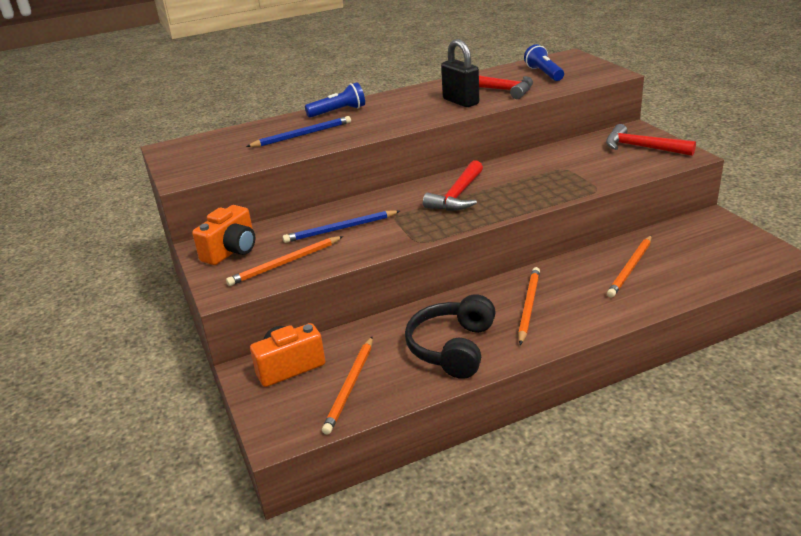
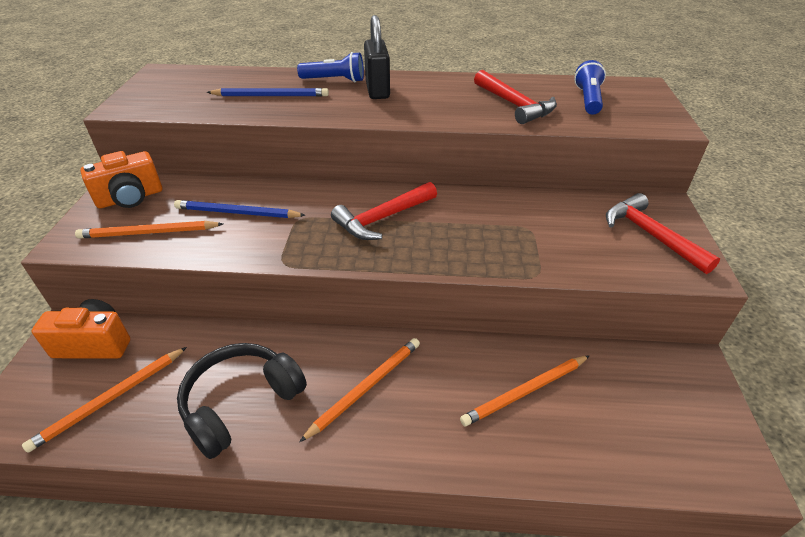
camera: 25 degrees right, 10 degrees up
(460, 102) = (458, 107): black padlock -> black padlock (377, 90)

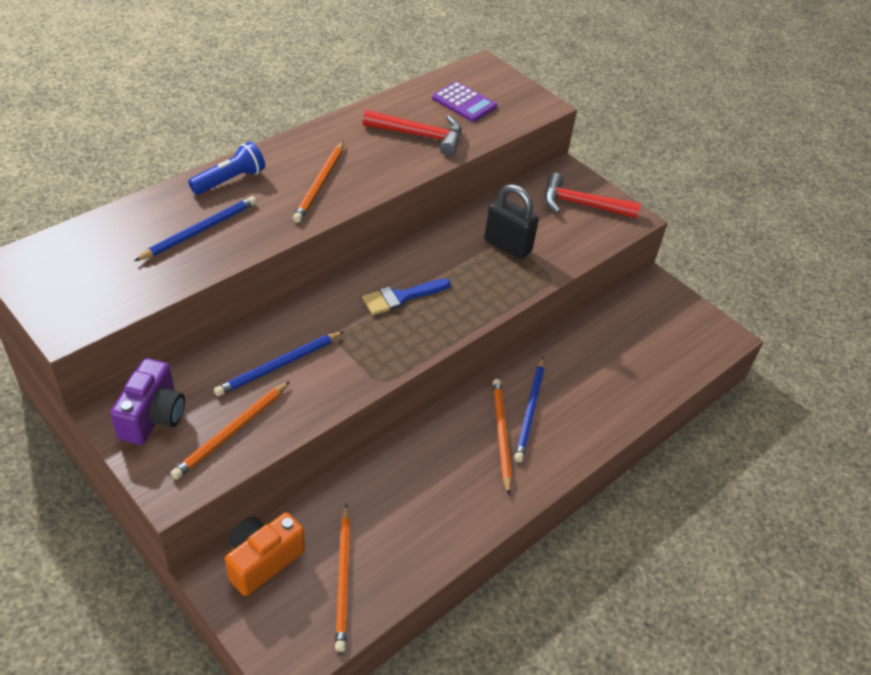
camera: 50 degrees left, 5 degrees up
(130, 198) = (153, 416): orange camera -> purple camera
(241, 403) = (437, 506): black headphones -> none
(377, 90) = (289, 174): black padlock -> black padlock (507, 246)
(383, 218) = (401, 297): red hammer -> blue brush
(417, 387) = (530, 411): none -> blue pencil
(525, 391) = (590, 367): orange pencil -> orange pencil (320, 184)
(588, 100) = (464, 103): blue flashlight -> purple calculator

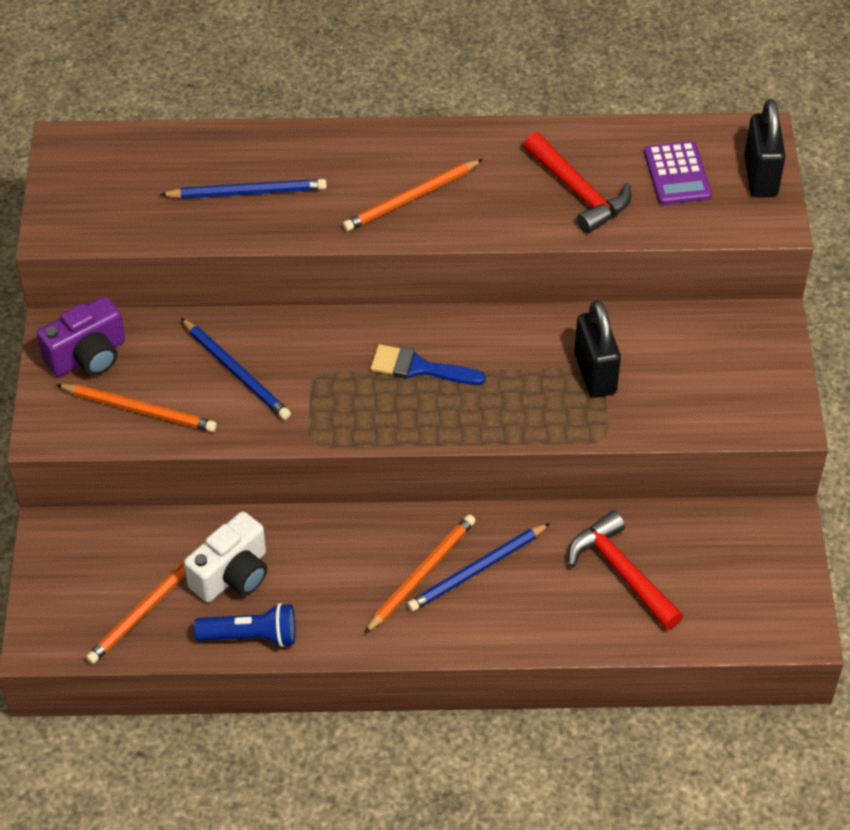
camera: 45 degrees right, 5 degrees up
(230, 180) = (326, 150): blue flashlight -> blue flashlight (251, 636)
(232, 431) = (139, 409): orange pencil -> orange pencil turned 150 degrees counterclockwise
(262, 560) = (98, 547): orange camera -> none
(279, 365) = (236, 371): blue pencil -> blue pencil turned 135 degrees counterclockwise
(381, 515) = (232, 575): none -> white camera
(509, 85) = (760, 177): none -> black padlock
(582, 205) = (741, 372): red hammer -> red hammer (621, 572)

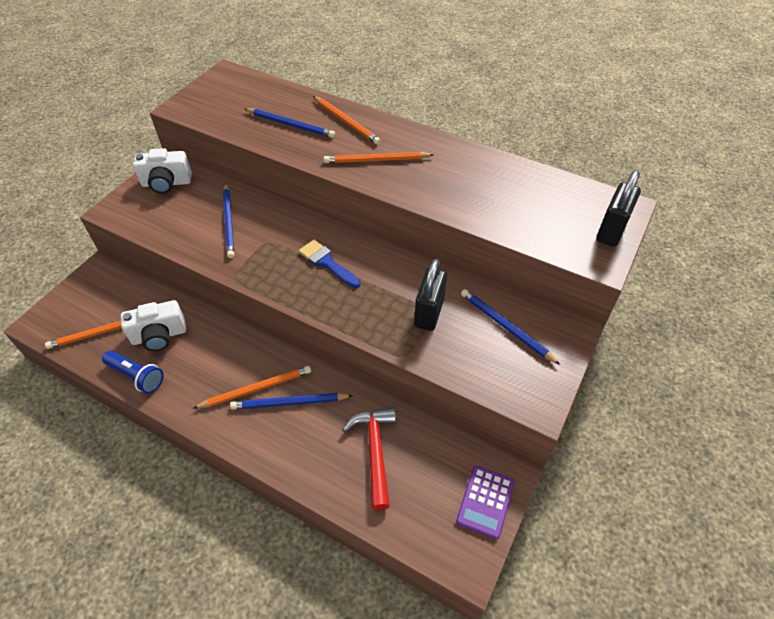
camera: 30 degrees right, 0 degrees up
(88, 356) = (166, 183): purple camera -> white camera
(139, 409) = (163, 219): orange pencil -> orange pencil (346, 122)
(578, 192) = (480, 194): red hammer -> none
(677, 174) = (553, 208): purple calculator -> purple calculator (485, 502)
(695, 350) = (506, 327): none -> blue pencil

